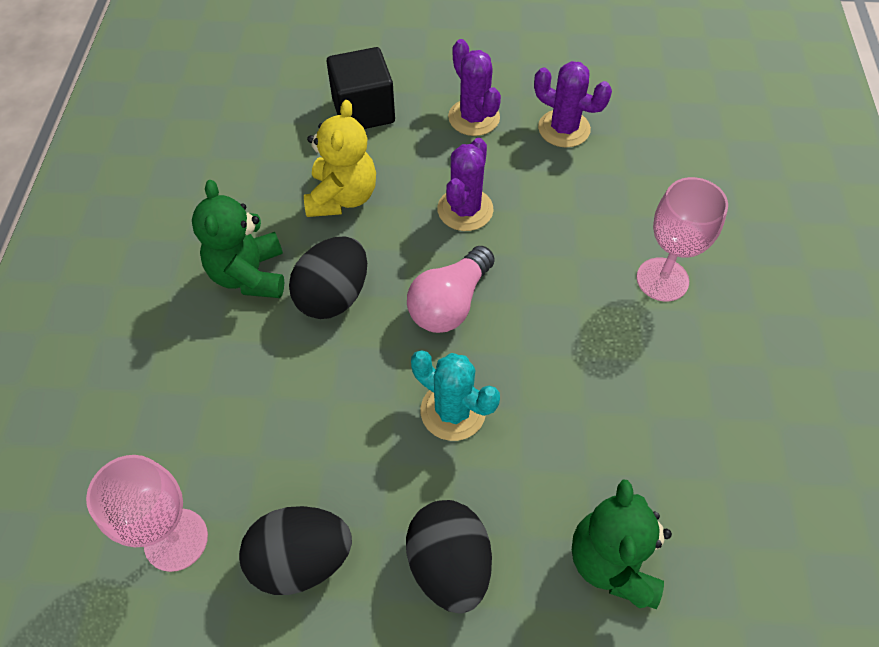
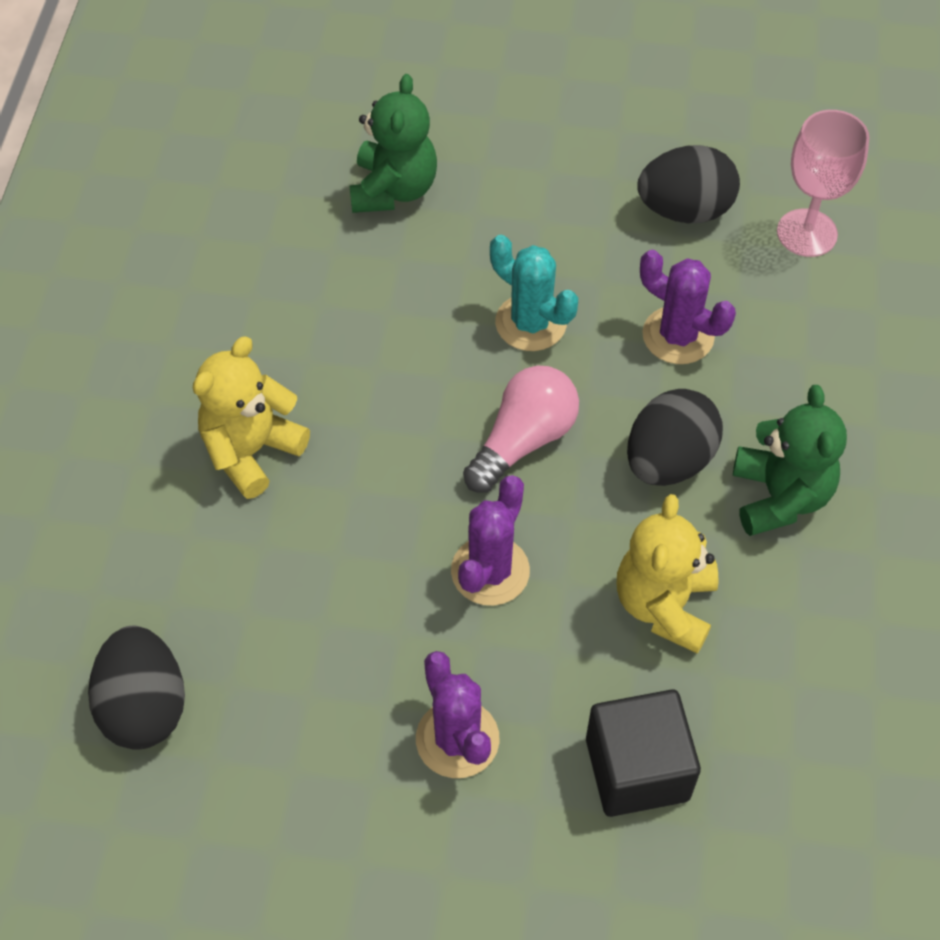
camera: 175 degrees left, 0 degrees up
(449, 565) = (546, 197): black egg -> black egg (144, 706)
(564, 129) = (318, 704): purple cactus -> purple cactus (678, 336)
(662, 279) = (251, 451): pink goblet -> yellow teddy bear

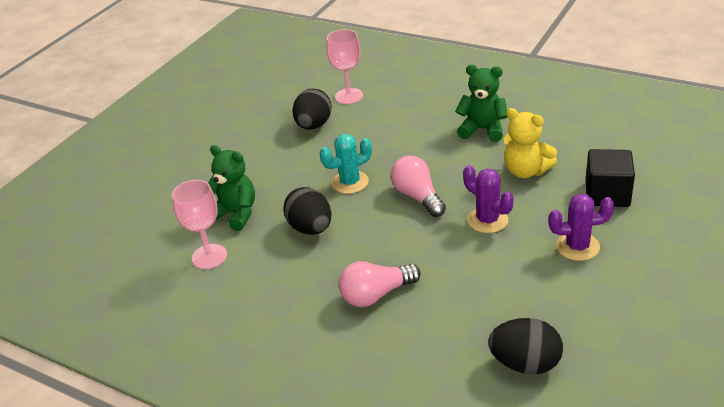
camera: 65 degrees left, 20 degrees down
(251, 451) = (376, 295): yellow teddy bear -> pink light bulb
(282, 196) = (209, 256): none -> pink goblet
(669, 460) = (450, 156): black egg -> black egg (311, 228)
(678, 336) = (383, 140): purple cactus -> none

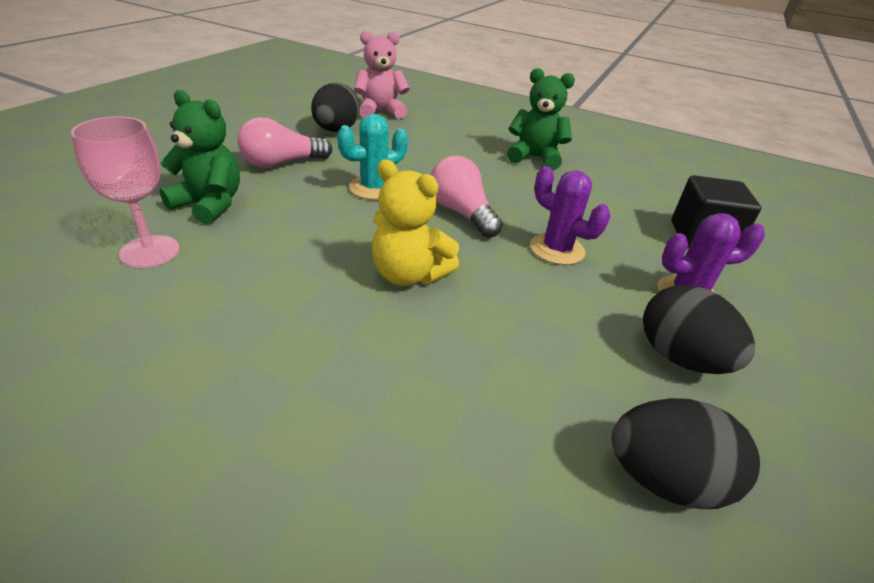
camera: 10 degrees left, 0 degrees up
(311, 228) = (312, 233): black egg -> black egg (680, 358)
(349, 96) = (380, 112): pink goblet -> pink teddy bear
(376, 295) = (400, 332): pink light bulb -> pink light bulb (282, 163)
(525, 171) = (594, 202): yellow teddy bear -> yellow teddy bear (409, 275)

